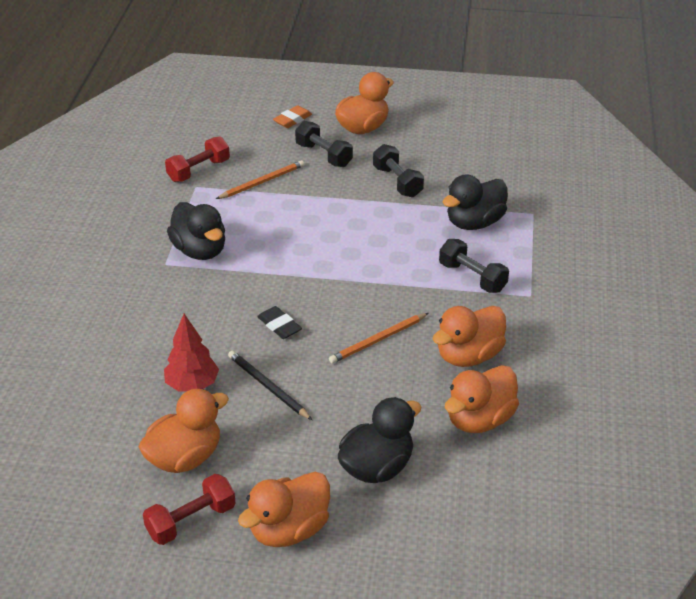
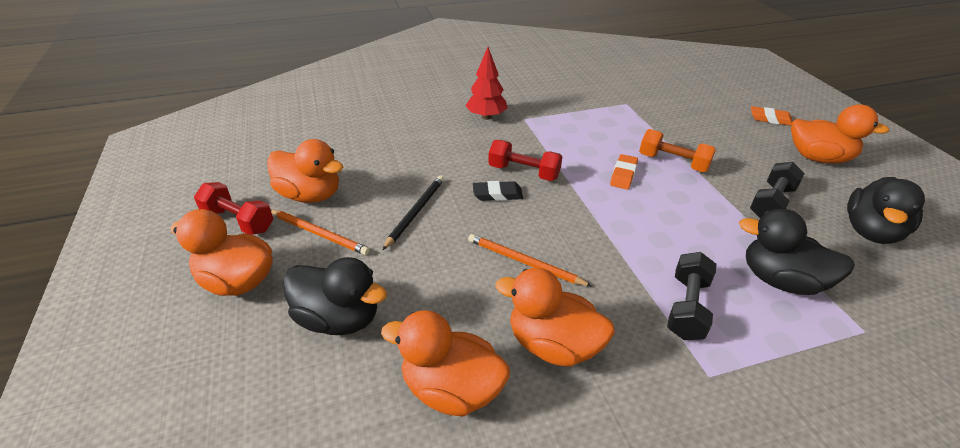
camera: 65 degrees right, 0 degrees up
(192, 385) = (395, 173): red tree -> red tree (486, 117)
(198, 171) = (646, 99): red dumbbell -> red dumbbell (523, 172)
(200, 250) = (554, 128): black duck -> black duck (871, 232)
(262, 182) = (670, 130): orange pencil -> orange pencil (319, 234)
(279, 326) = (497, 194): black eraser -> black eraser turned 60 degrees clockwise
(307, 240) = (623, 175): none -> orange eraser
(311, 204) = (673, 162): none -> orange dumbbell
(323, 155) = (747, 149): black dumbbell -> none

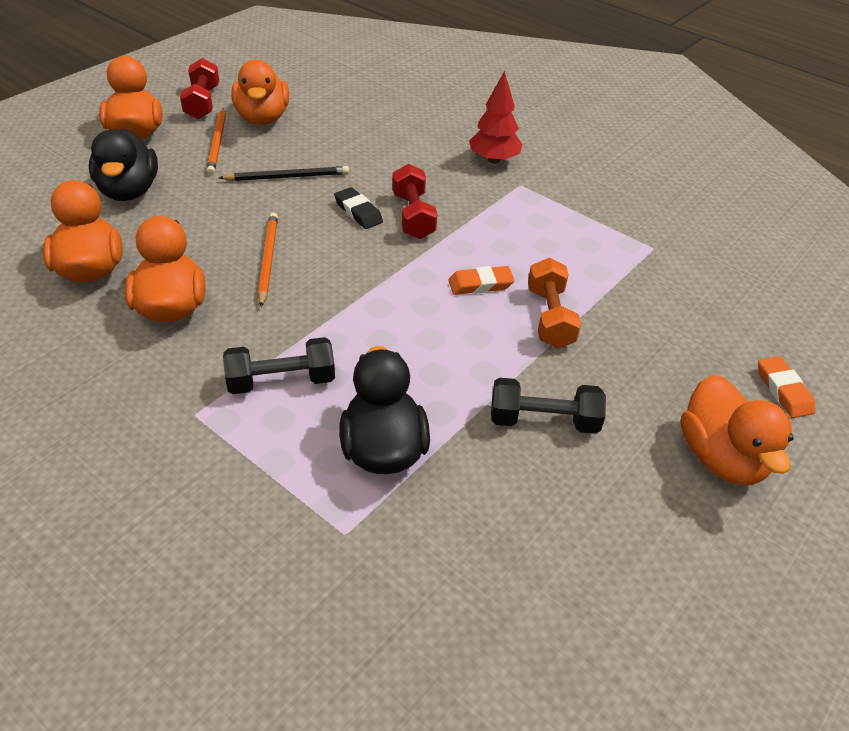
camera: 55 degrees right, 5 degrees up
(871, 232) = (568, 531): black duck -> none

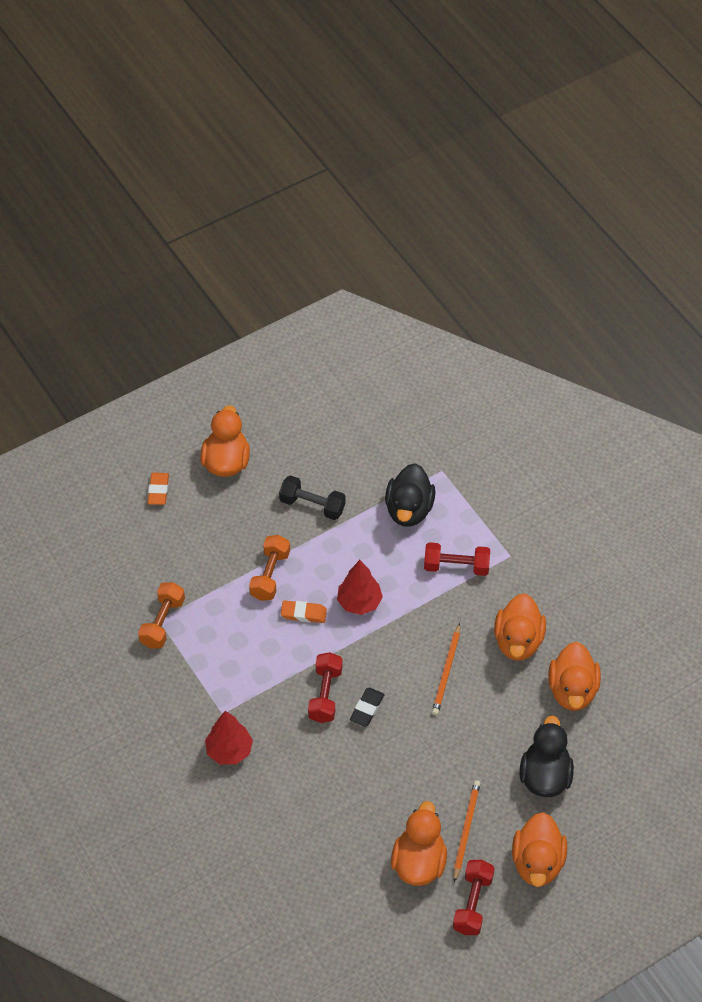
camera: 160 degrees left, 10 degrees up
(281, 381) = (456, 566): black dumbbell -> red dumbbell
(288, 177) = (413, 766): black pencil -> none
(358, 212) = (367, 709): black eraser -> black eraser turned 45 degrees clockwise
(411, 310) = (359, 602): none -> red tree
(647, 246) = (162, 622): none -> orange dumbbell

